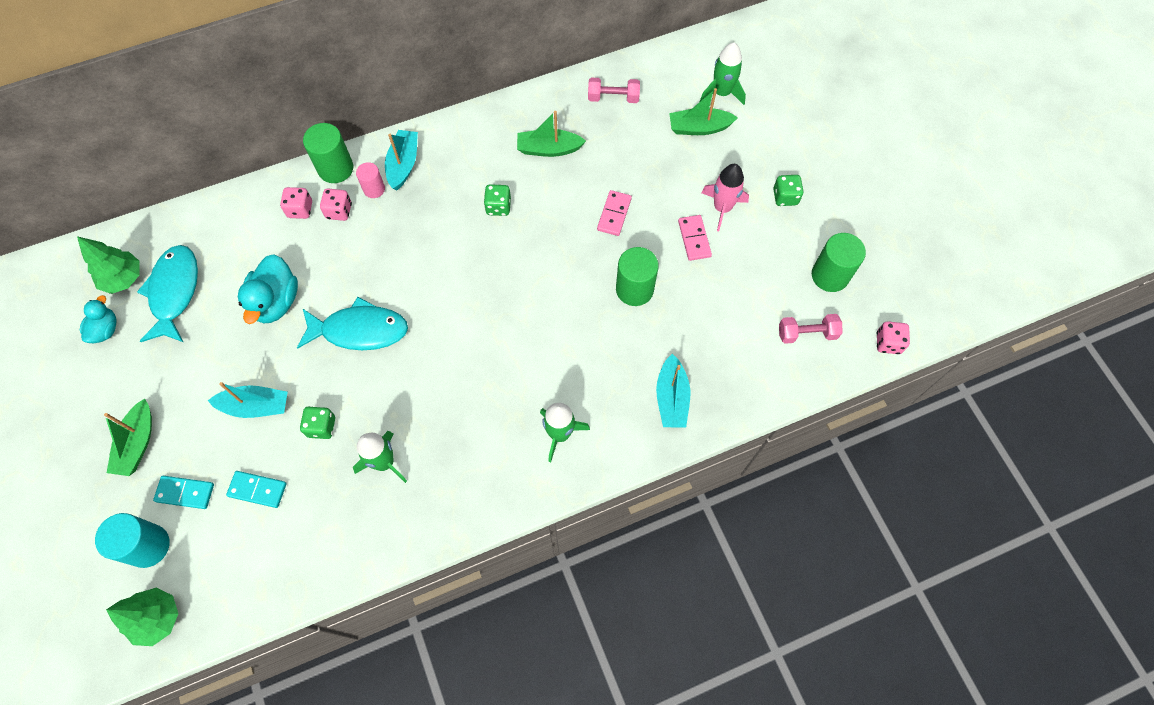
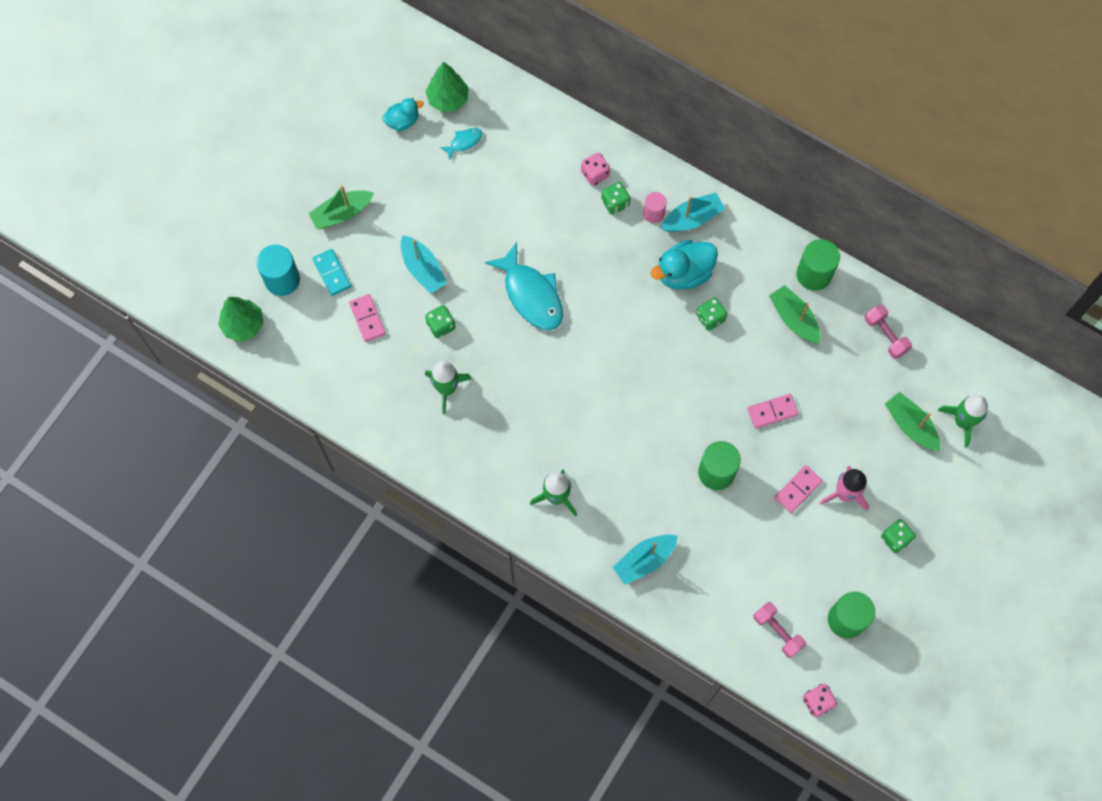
camera: 55 degrees right, 5 degrees up
(174, 292) = (464, 142): turquoise fish -> turquoise fish, size x0.46
(257, 490) = (367, 319): turquoise domino -> pink domino
(276, 302) = (509, 218): turquoise duck -> turquoise duck (684, 273)
(335, 168) = (649, 171): green cylinder -> green cylinder (814, 274)
(339, 211) = (615, 203): pink dice -> green dice

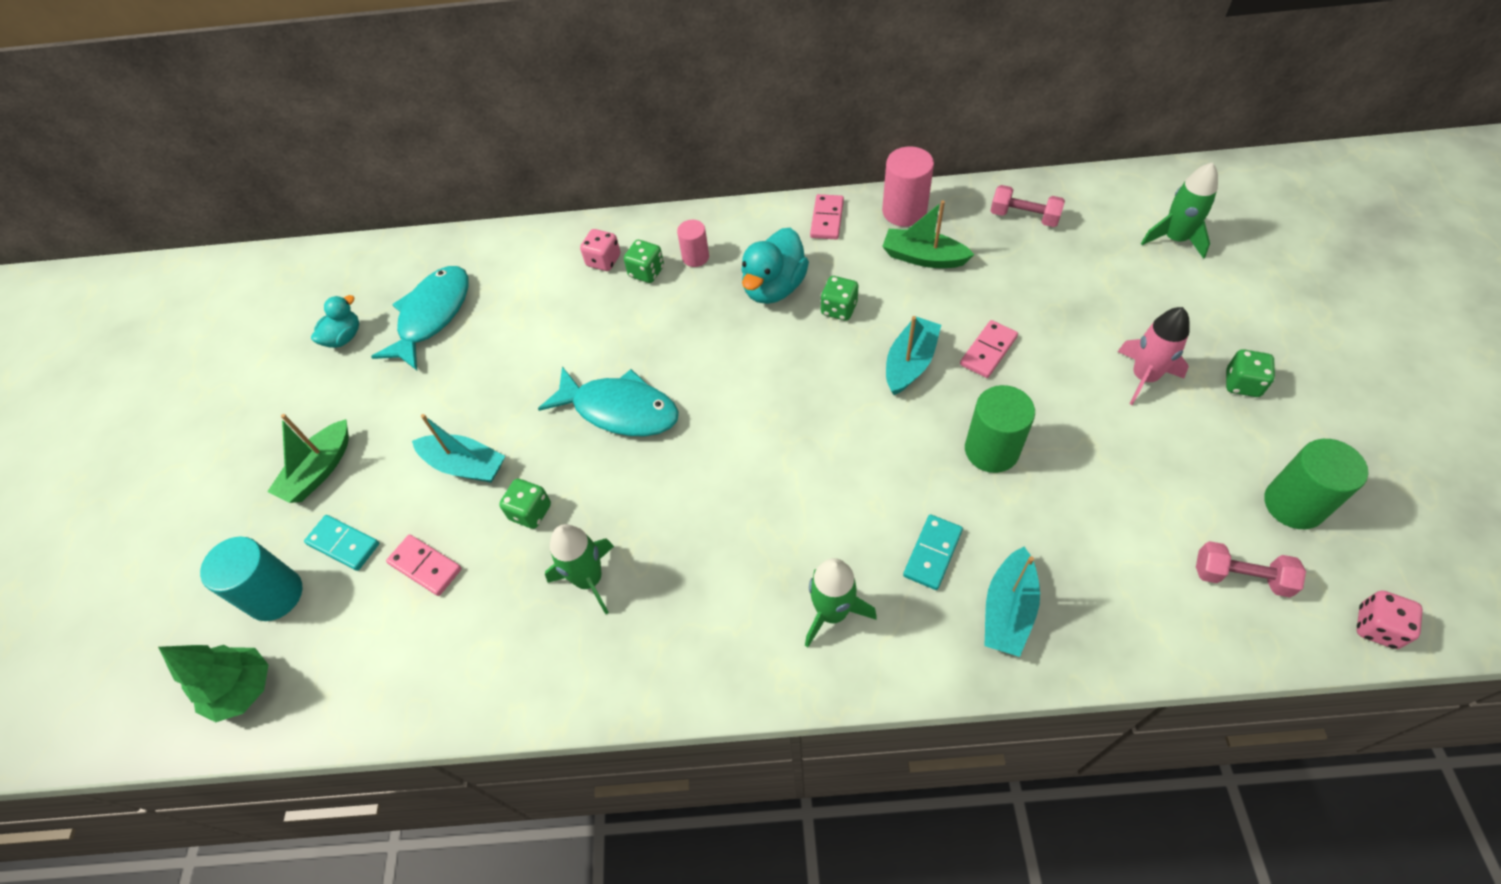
camera: 30 degrees left, 15 degrees down
(448, 99) = (387, 289): green tree -> none
(464, 142) = (432, 316): turquoise fish -> turquoise fish, size x2.17
(633, 504) = (932, 553): none -> turquoise domino
(692, 218) = (739, 238): turquoise boat -> turquoise boat (910, 363)
(797, 489) = (1093, 406): pink domino -> pink domino (827, 219)
(814, 274) = (904, 211): green cylinder -> pink cylinder
(910, 425) = (1133, 273): green boat -> none

